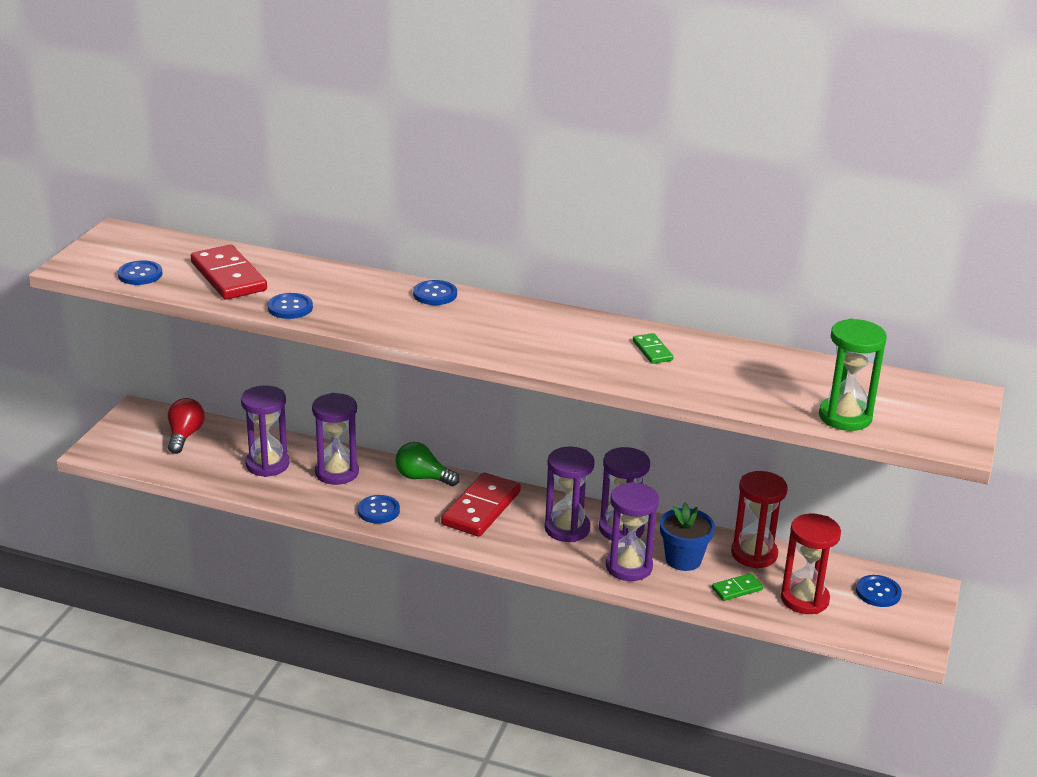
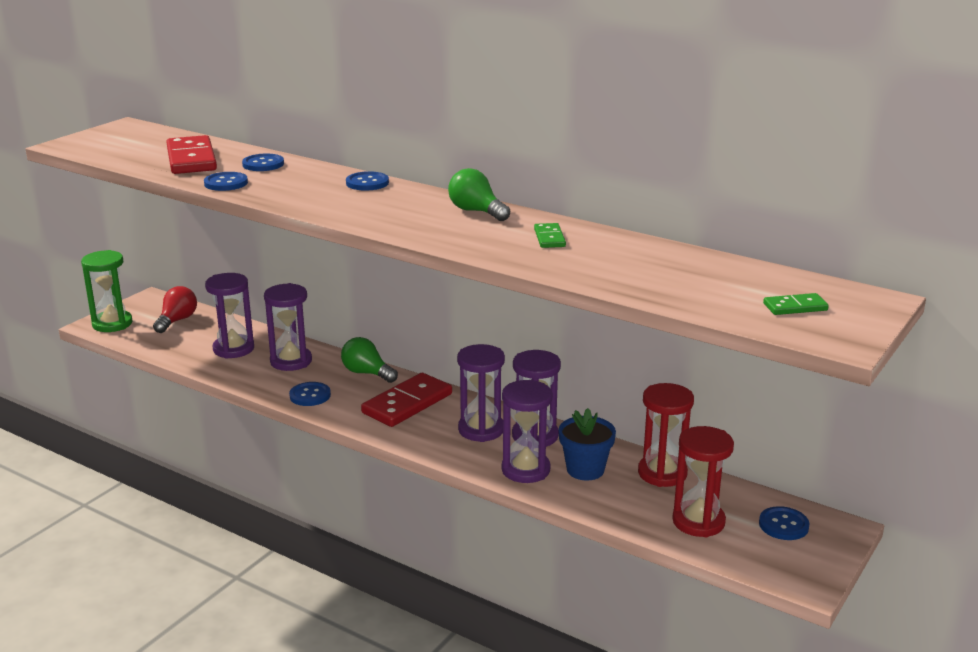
camera: 15 degrees right, 5 degrees down
(140, 274) = (117, 153): blue button -> blue button (263, 164)
(565, 323) = (476, 211): none -> green light bulb
(737, 589) = (629, 503): green domino -> green domino (795, 307)
(845, 417) = (723, 307): green hourglass -> green hourglass (112, 324)

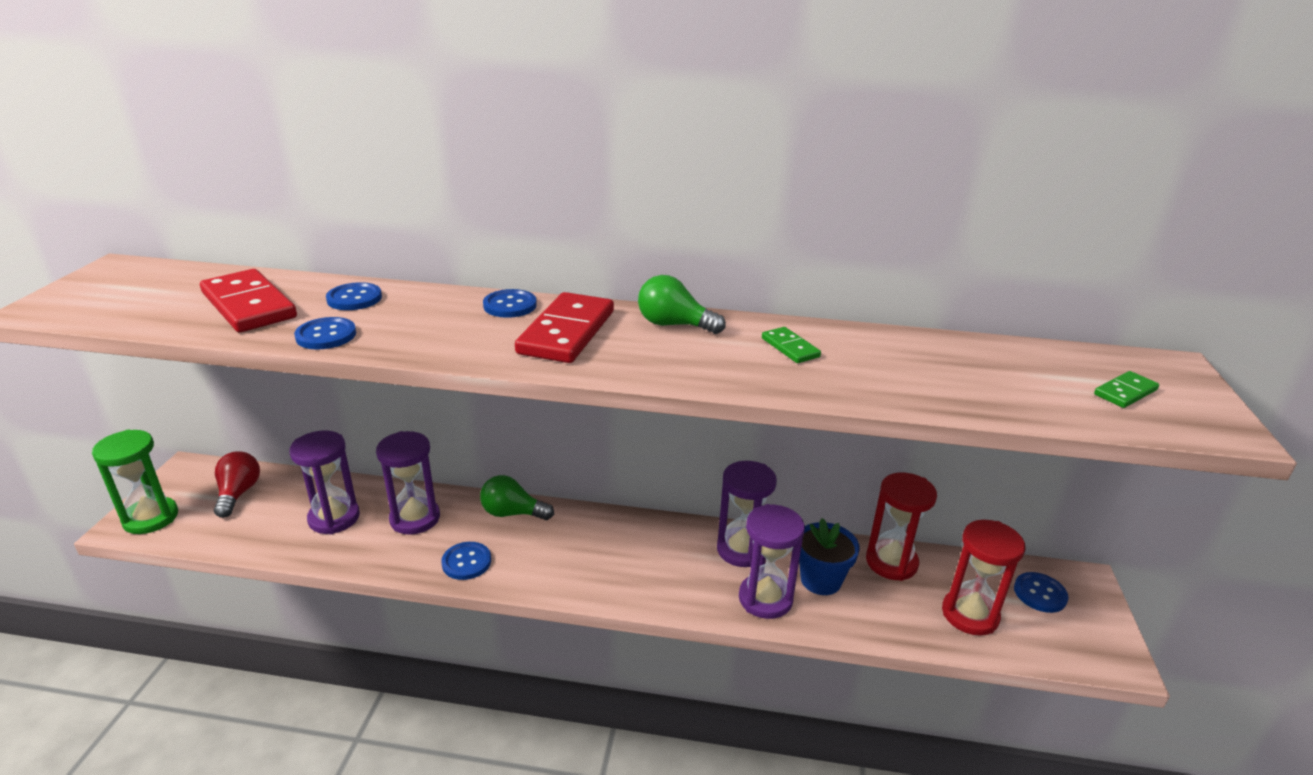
camera: 25 degrees left, 5 degrees up
(407, 404) = (583, 543): red domino -> red domino (567, 332)
(481, 429) = (683, 557): purple hourglass -> none

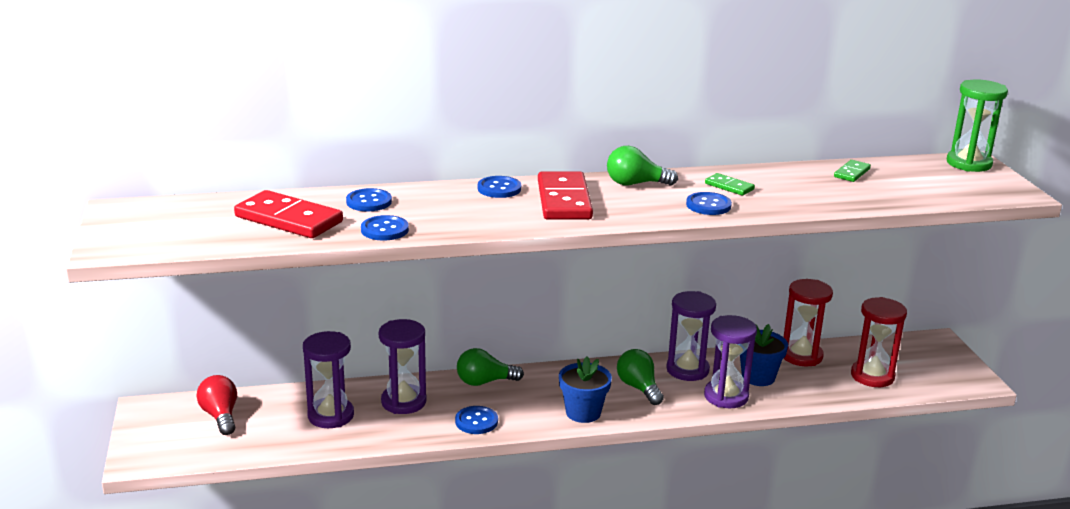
camera: 20 degrees left, 5 degrees down
(151, 518) = (156, 449): green hourglass -> green hourglass (969, 163)
(586, 579) = (583, 413): none -> blue flower pot
(670, 561) = (639, 388): none -> green light bulb
(1040, 594) = (912, 354): blue button -> blue button (708, 205)
(1125, 392) = (953, 181): green domino -> green domino (852, 173)

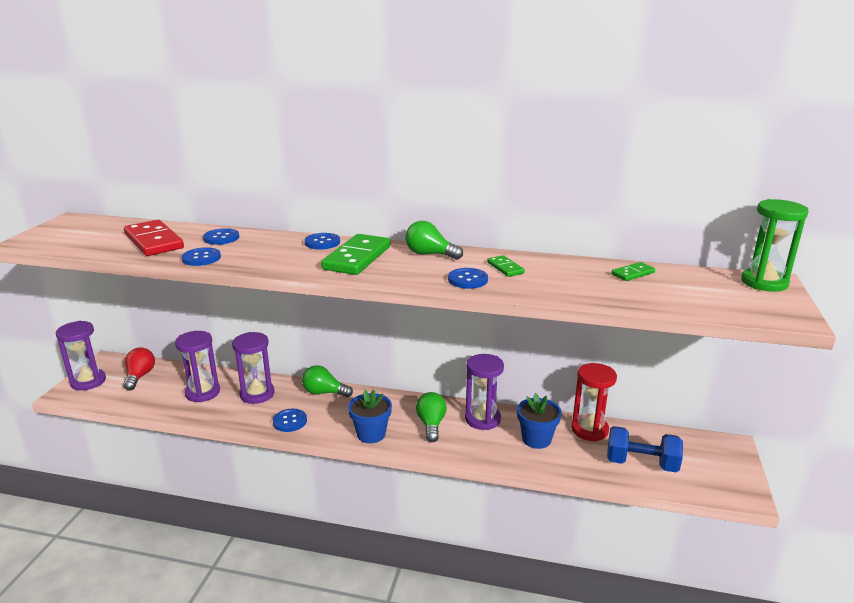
camera: 25 degrees right, 0 degrees up
(564, 200) = (357, 258): red domino -> green domino
(726, 396) = (495, 449): purple hourglass -> purple hourglass (88, 381)
(872, 376) = (641, 463): red hourglass -> blue dumbbell

